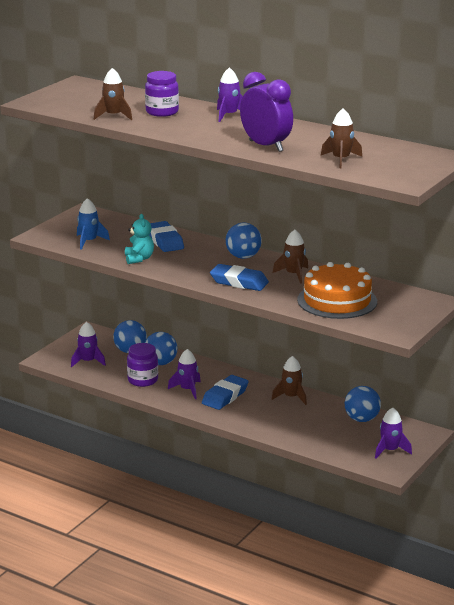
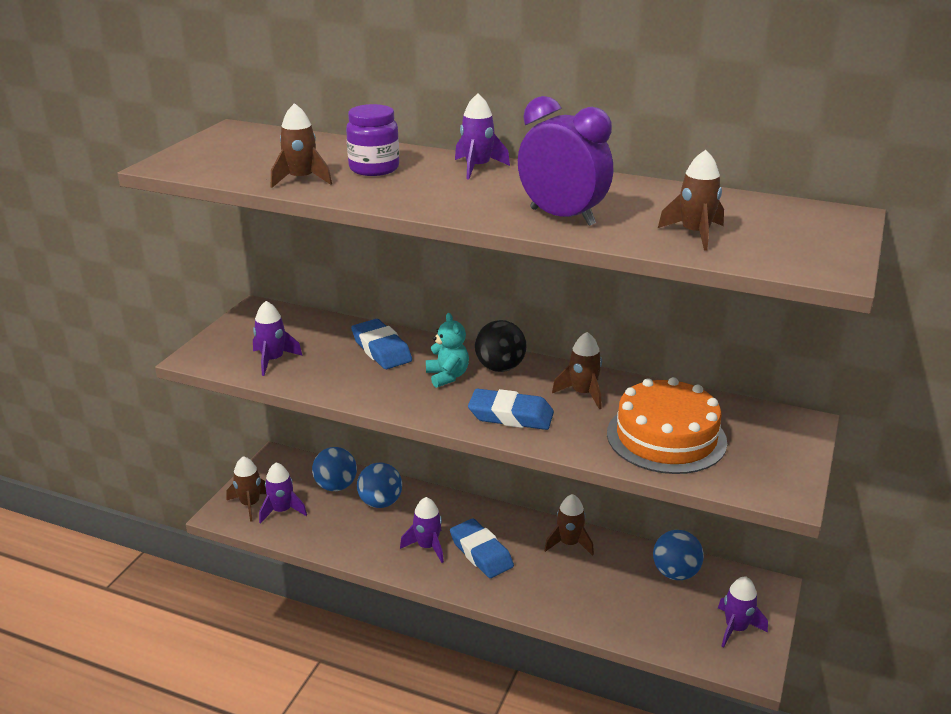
camera: 10 degrees left, 5 degrees up
(66, 356) = (250, 504): none -> brown rocket
(89, 241) = (273, 360): blue rocket -> purple rocket
(139, 259) = (352, 385): turquoise teddy bear -> turquoise teddy bear (447, 376)
(143, 380) = (363, 536): purple jar -> none
(225, 396) = (481, 553): blue eraser -> blue eraser turned 60 degrees counterclockwise
(243, 257) = (500, 368): blue ball -> black ball

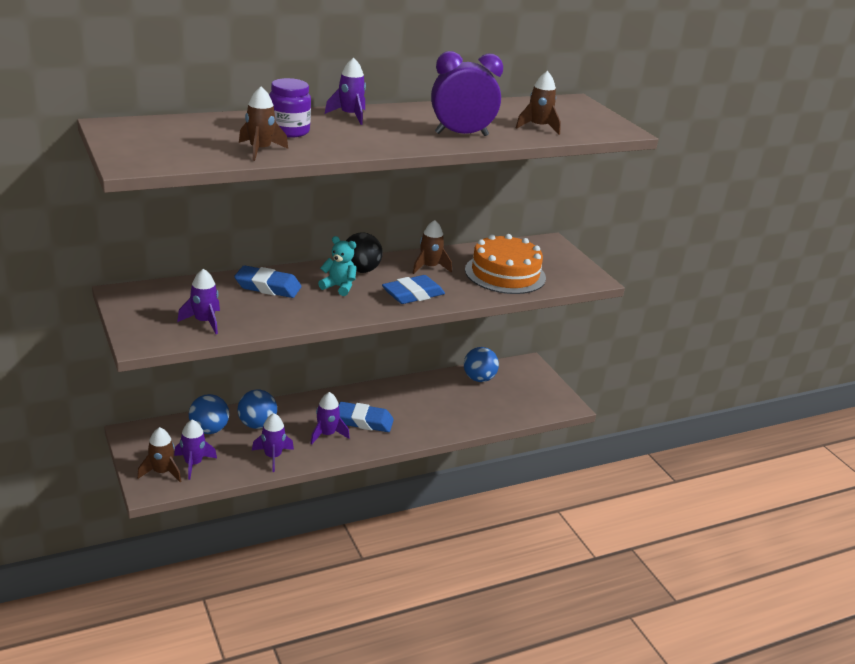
camera: 50 degrees left, 0 degrees up
(569, 543) = (405, 391): brown rocket -> none
(736, 628) = (539, 391): purple rocket -> purple rocket (272, 456)

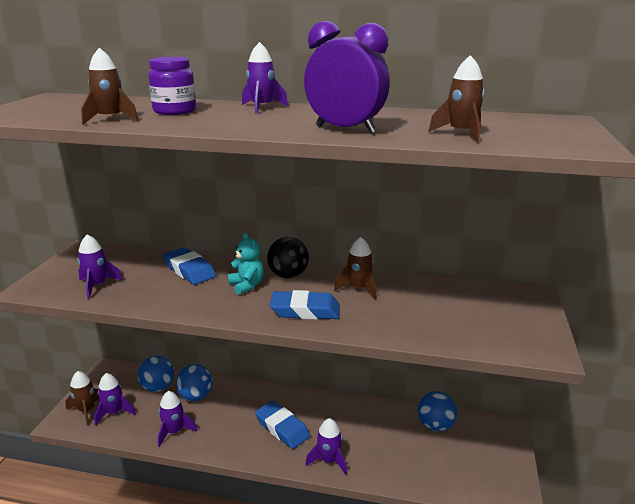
camera: 40 degrees right, 5 degrees down
(327, 434) = (238, 428): purple rocket -> purple rocket (329, 460)
(505, 274) = (435, 315): orange cake -> none

